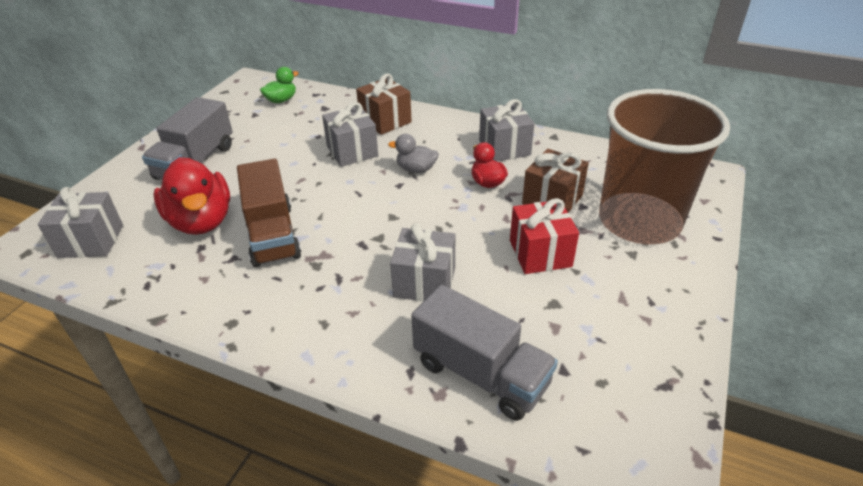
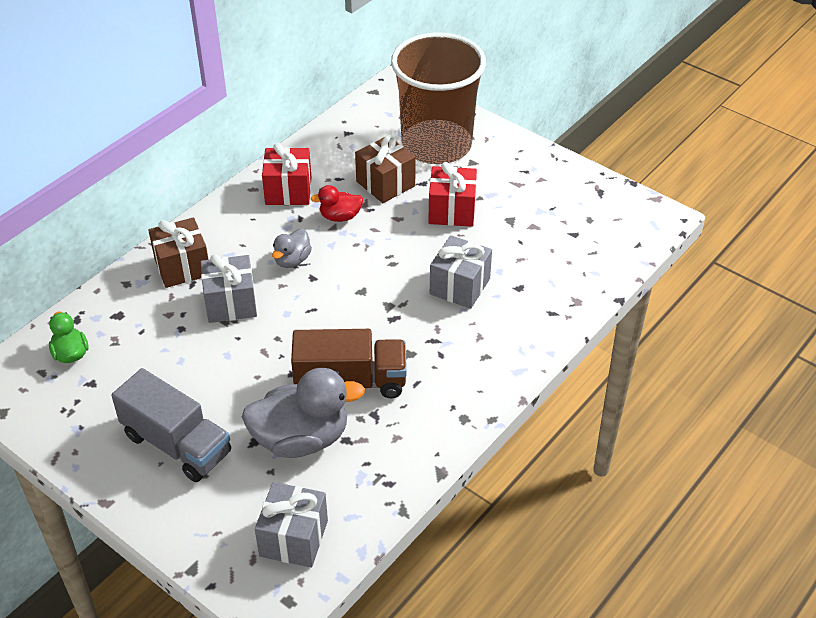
camera: 75 degrees left, 5 degrees up
(201, 221) = (301, 439): red duck -> grey duck
(481, 373) = (565, 275): grey truck -> none
(504, 148) = (288, 191): grey gift -> red gift

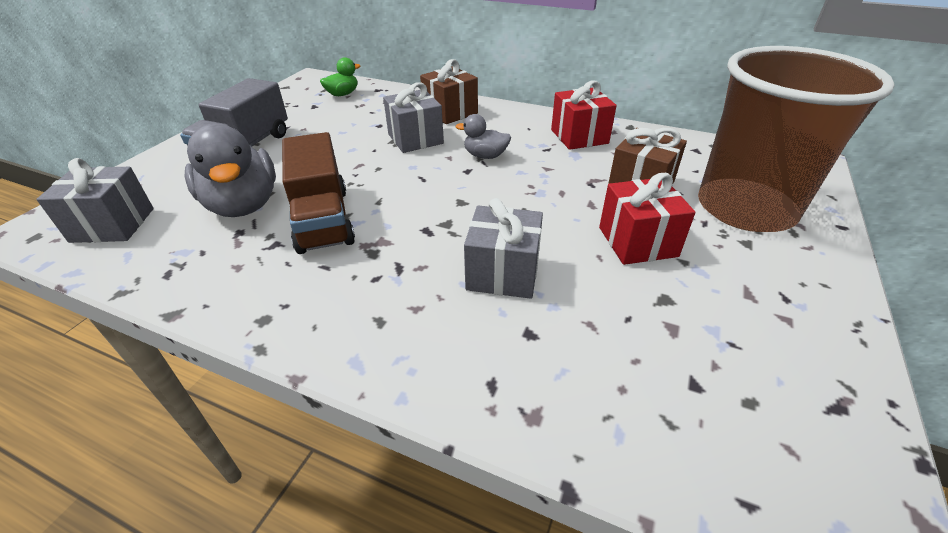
camera: 75 degrees right, 5 degrees down
(340, 217) = (565, 169): red duck -> none

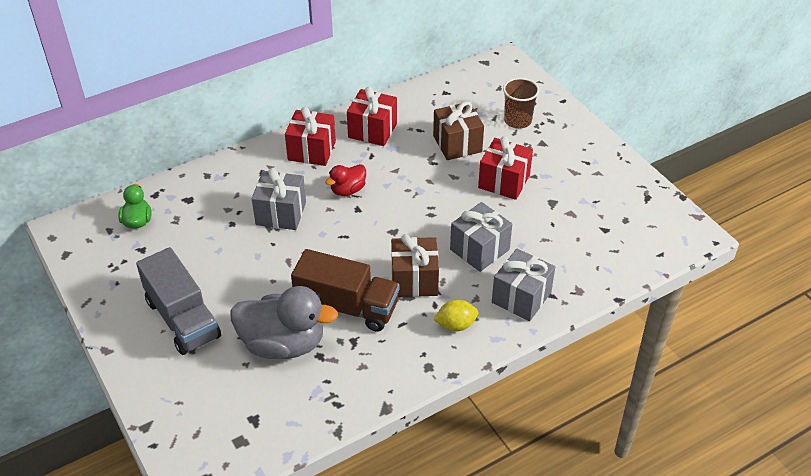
camera: 55 degrees left, 5 degrees up
(113, 225) = (237, 426): grey gift -> grey gift (521, 297)
(353, 311) = (456, 325): none -> yellow lemon
(450, 112) = (257, 173): brown gift -> brown gift (414, 280)
(485, 156) = (348, 190): grey duck -> red duck
(509, 122) = (311, 150): none -> red gift
(745, 208) = (517, 121): brown cup -> brown cup, size x0.43

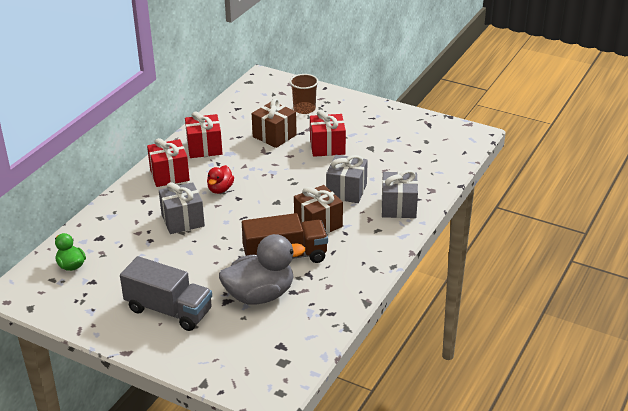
camera: 30 degrees left, 10 degrees down
(456, 325) = (370, 238): yellow lemon -> none

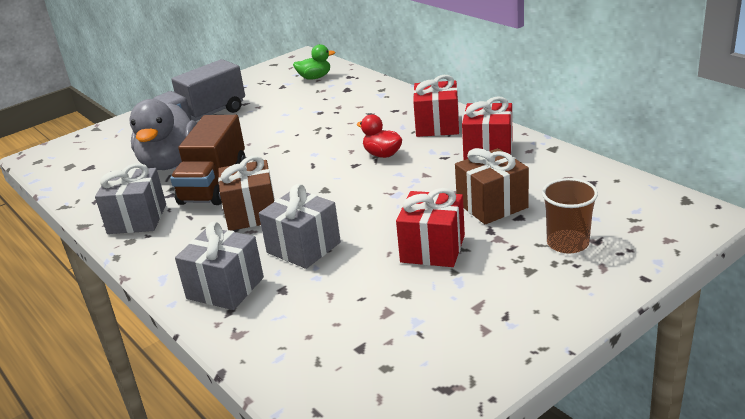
camera: 115 degrees right, 5 degrees down
(183, 220) = (338, 129): grey gift -> grey gift (137, 219)

